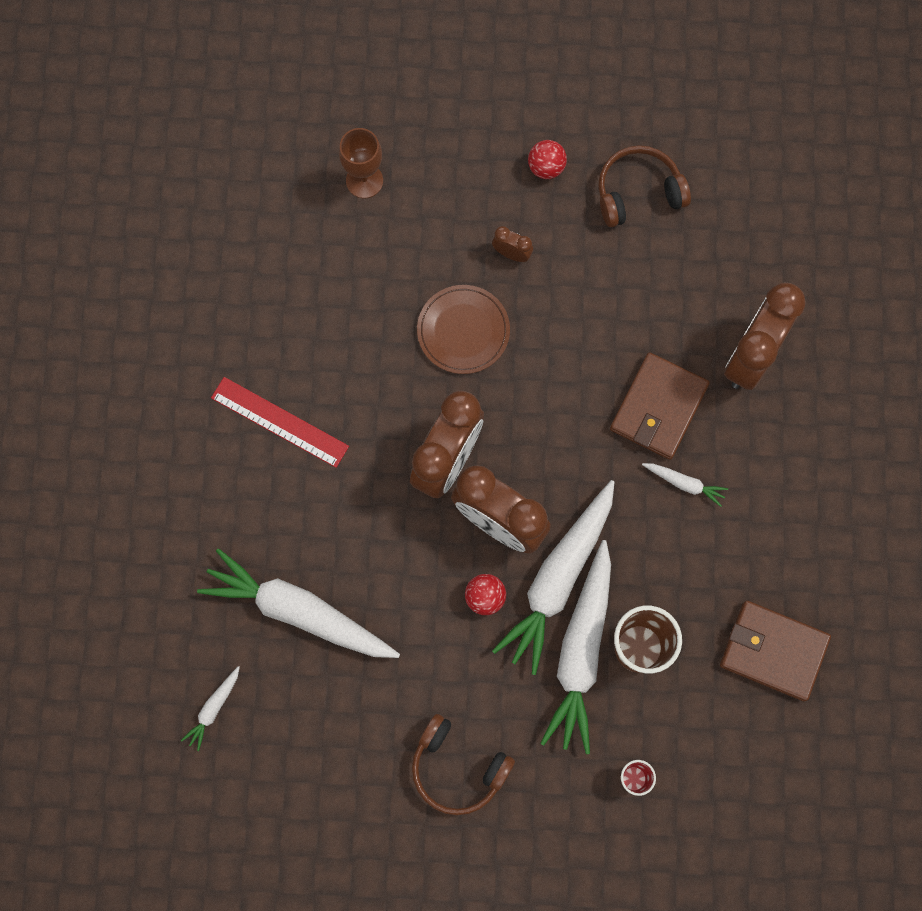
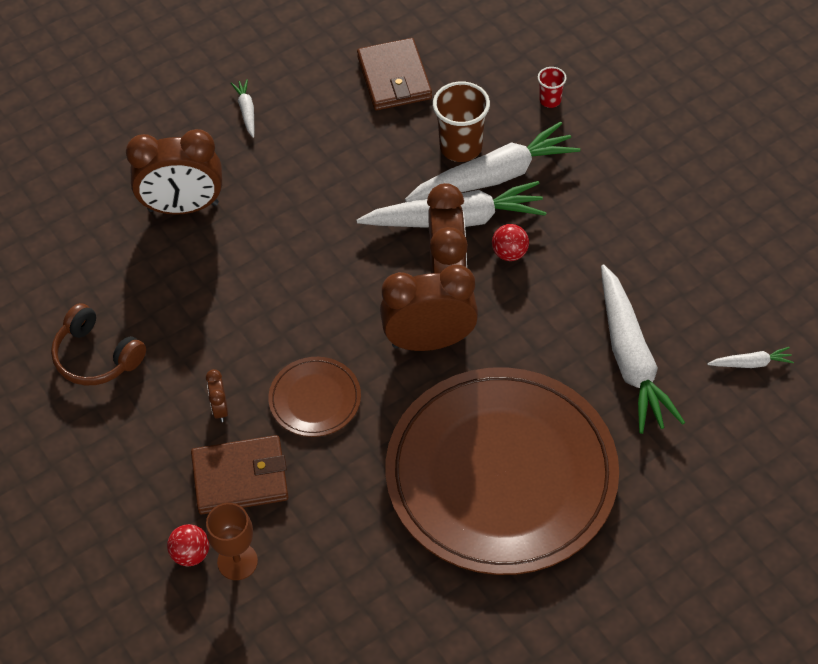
camera: 125 degrees left, 20 degrees down
(279, 422) = (501, 475): red ruler -> brown plate
(457, 768) = (640, 195): brown headphones -> none
(546, 167) = (121, 434): red ball -> red ball (191, 554)
(658, 408) = (272, 238): brown wallet -> brown wallet (240, 477)
(684, 483) = (318, 190): white carrot -> white carrot (246, 111)

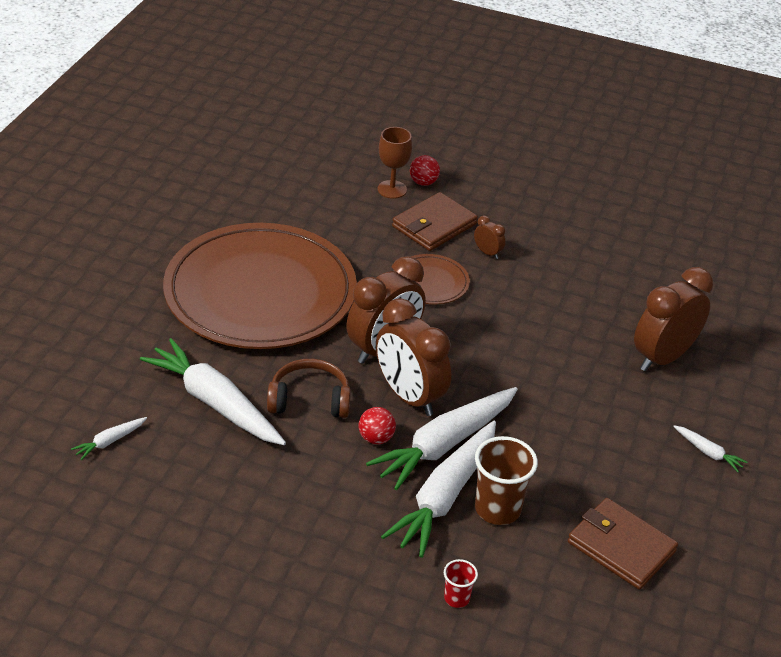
camera: 140 degrees right, 15 degrees down
(96, 357) = (601, 246): brown headphones -> brown headphones (309, 400)

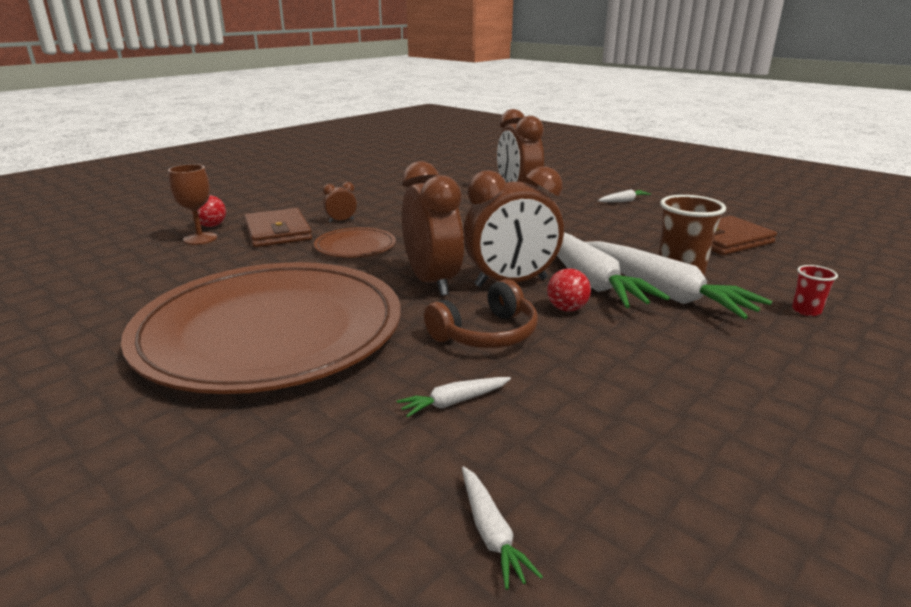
camera: 65 degrees left, 15 degrees down
(215, 403) = (454, 402): white carrot -> white carrot, size x0.43
(309, 400) = (486, 334): brown headphones -> brown headphones turned 150 degrees counterclockwise

